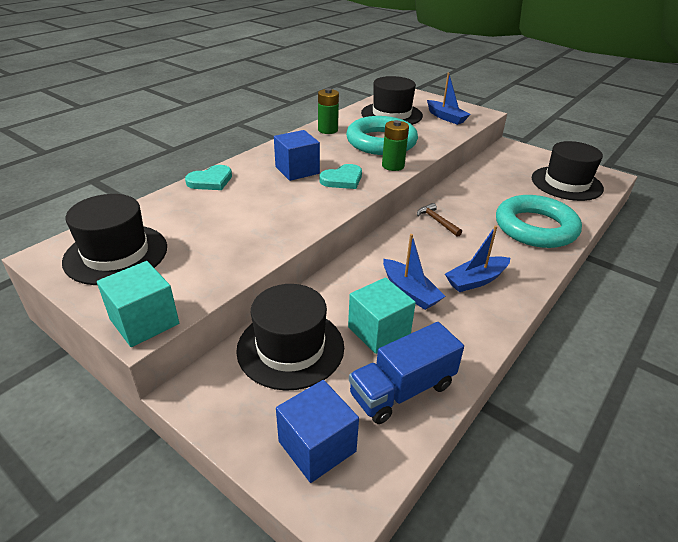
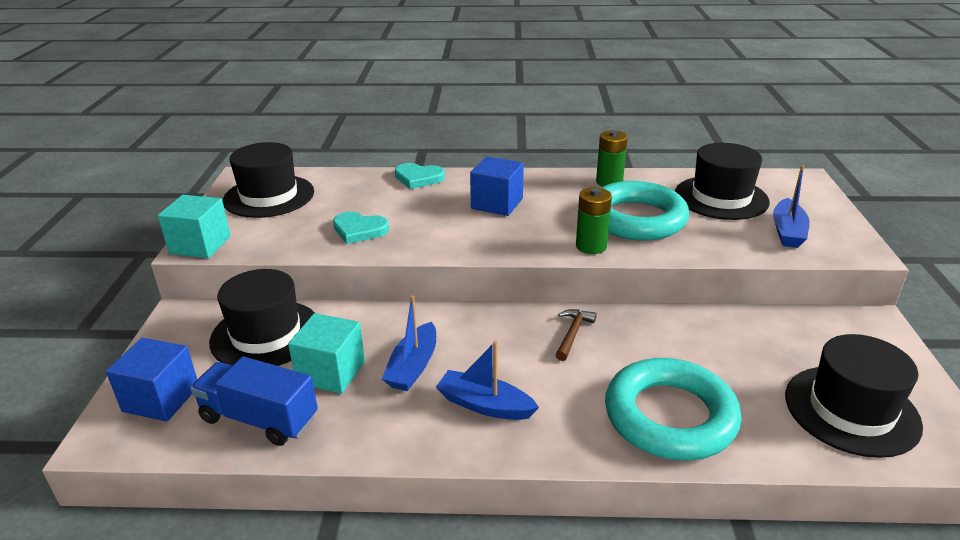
camera: 55 degrees right, 5 degrees down
(342, 179) = (515, 232): turquoise heart -> turquoise heart (359, 230)

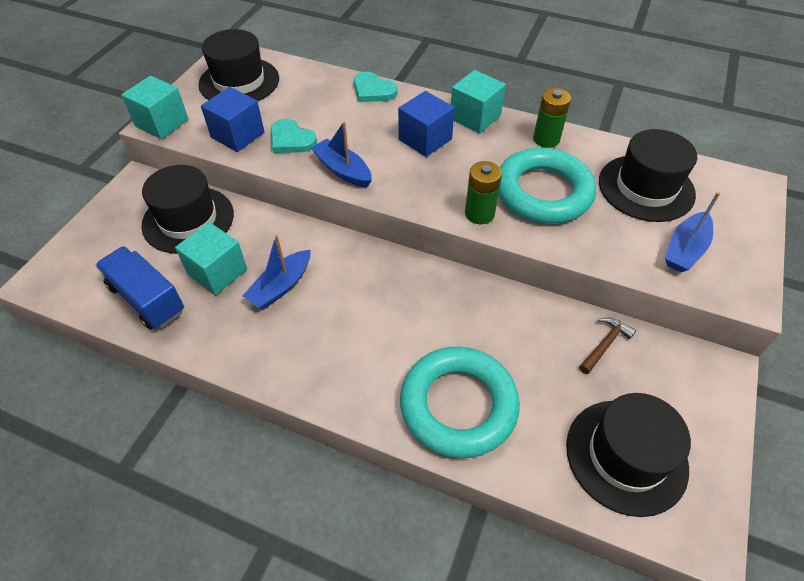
camera: 20 degrees right, 20 degrees up
(161, 398) = (90, 258): blue cube -> blue cube (237, 135)
(484, 405) = (315, 342): blue boat -> blue boat (343, 170)
(532, 179) = (475, 117): none -> turquoise cube
(572, 334) = (427, 294): brown hammer -> brown hammer (604, 345)

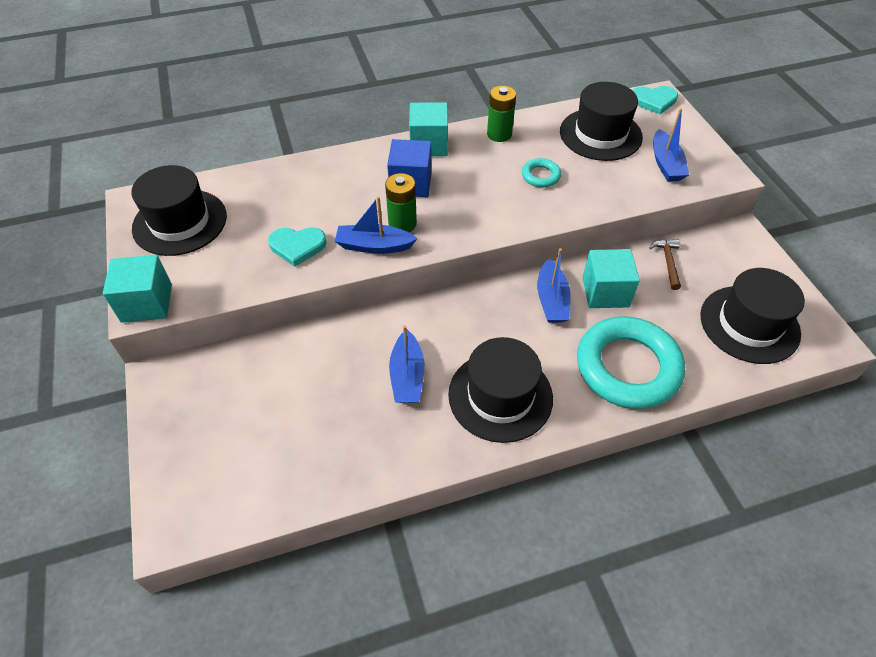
camera: 40 degrees left, 0 degrees up
(147, 299) = (302, 468): blue truck -> none
(188, 219) = (256, 378): black hat -> black hat (500, 396)
(217, 272) = (339, 402): turquoise cube -> turquoise cube (605, 292)
(237, 135) = (241, 270): blue cube -> none
(373, 90) = (319, 165): turquoise heart -> turquoise heart (654, 101)
(456, 305) = (552, 300): none -> blue boat
(479, 214) = (516, 218): green battery -> green battery (402, 224)
(543, 192) = (540, 176): turquoise ring -> turquoise ring, size x0.44

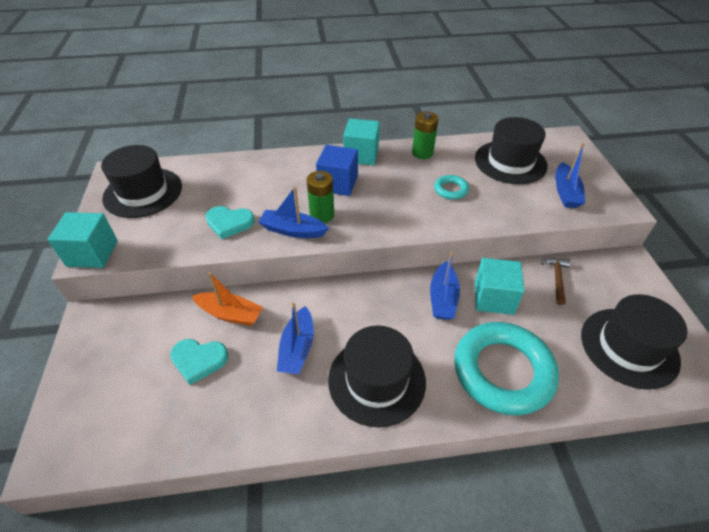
camera: 10 degrees right, 5 degrees down
(322, 350) = (230, 314): none -> orange boat
(654, 101) = (562, 140): turquoise heart -> turquoise heart (199, 360)

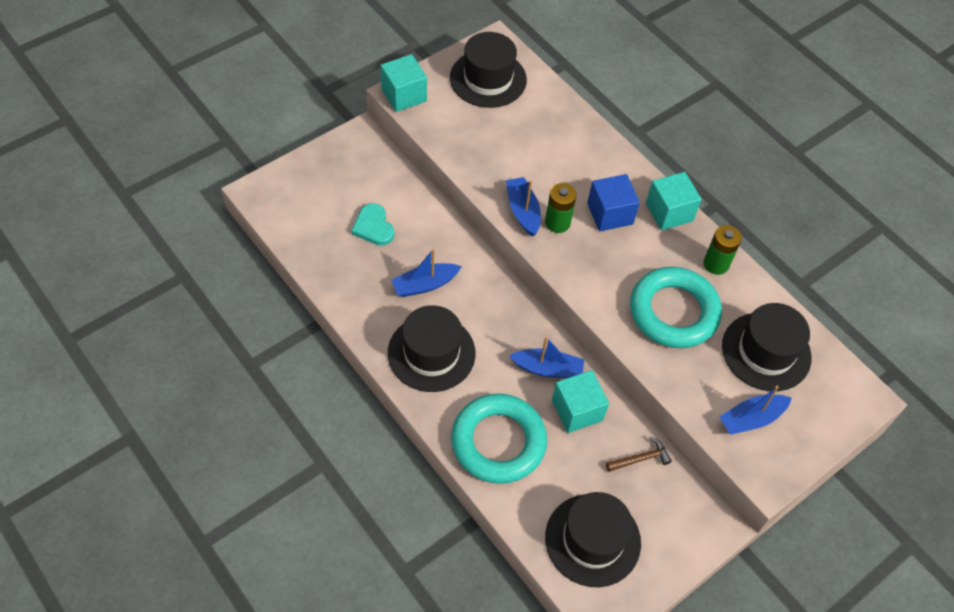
camera: 55 degrees right, 10 degrees up
(229, 223) = (498, 161): turquoise heart -> none
(230, 314) = (426, 221): orange boat -> none
(443, 298) = (548, 369): blue boat -> blue boat turned 150 degrees counterclockwise
(451, 190) = (673, 312): turquoise ring -> turquoise ring, size x2.29

